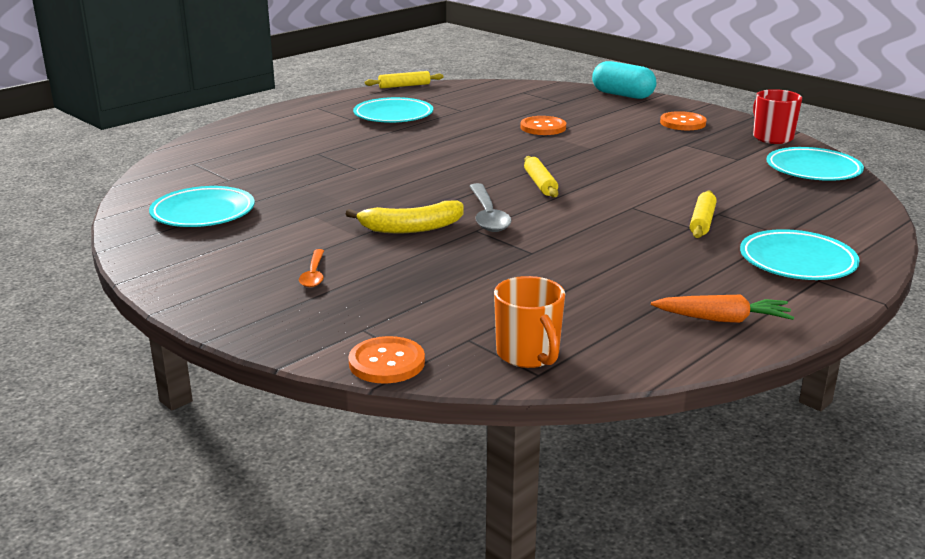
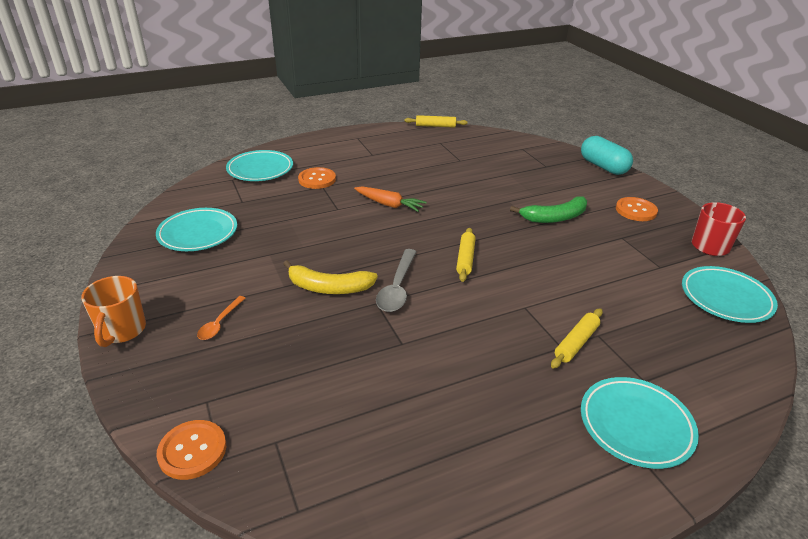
camera: 20 degrees right, 10 degrees up
(393, 115) = (405, 156): turquoise plate -> turquoise plate (260, 169)
(528, 355) = (308, 480): orange mug -> orange mug (122, 331)
(543, 127) = (511, 192): orange button -> orange button (317, 179)
(605, 140) = (554, 217): none -> green banana
(722, 319) = (511, 488): orange carrot -> orange carrot (389, 204)

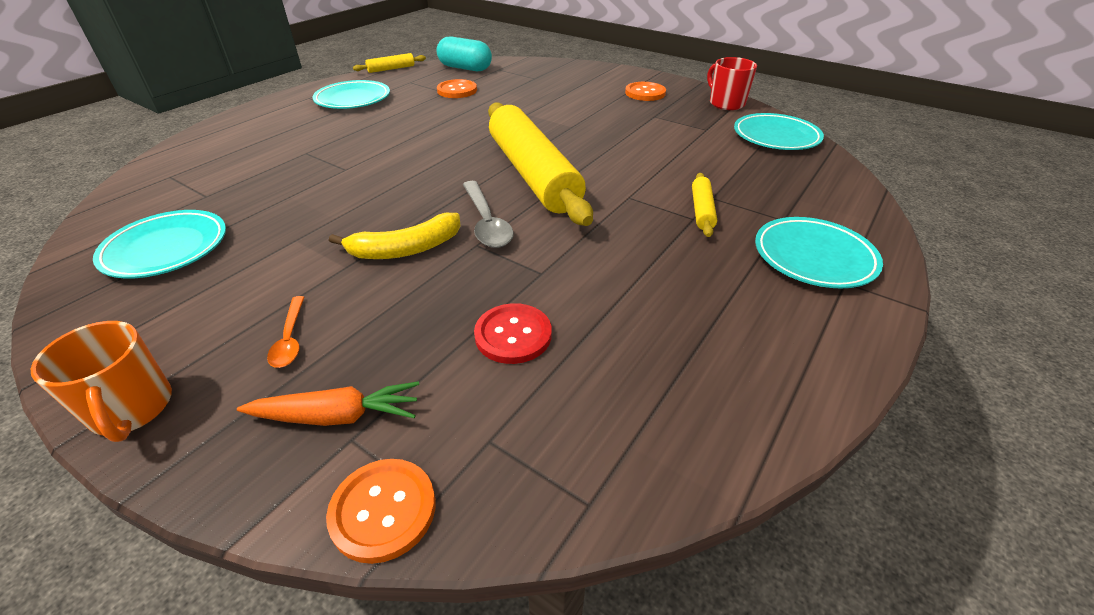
camera: 30 degrees left, 5 degrees up
(260, 169) = (203, 156): turquoise plate -> turquoise plate (353, 99)
(317, 179) = (292, 147): orange button -> orange button (457, 90)
(345, 380) = (513, 335): none -> red button
(389, 204) = (404, 149): orange carrot -> orange carrot (337, 416)
(465, 259) = (532, 174): yellow rolling pin -> yellow rolling pin, size x2.44
(554, 217) = (583, 116): green banana -> none
(603, 167) = (585, 67): turquoise capsule -> turquoise capsule (465, 68)

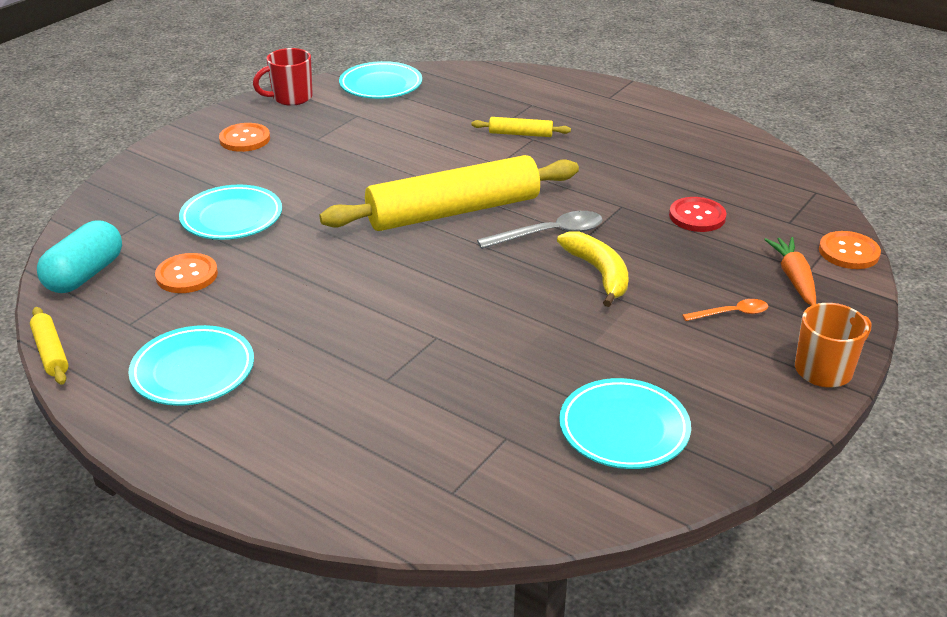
camera: 90 degrees left, 5 degrees down
(813, 257) = (582, 102): turquoise plate -> turquoise plate (232, 218)

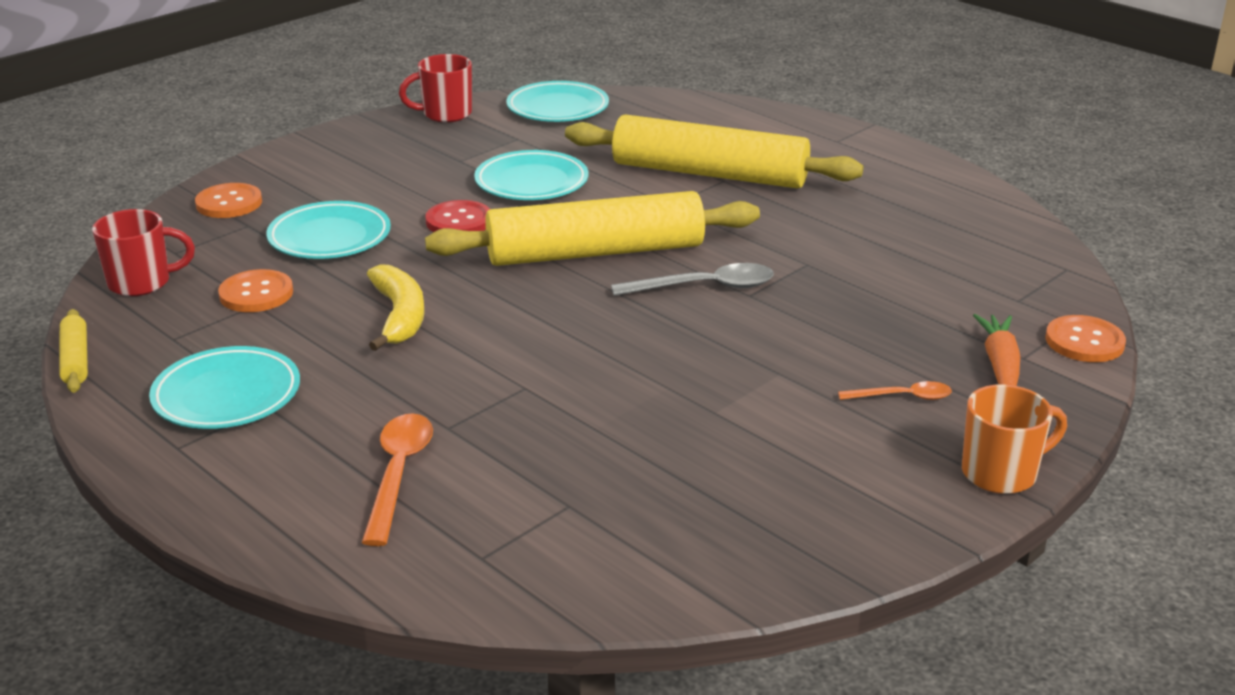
camera: 10 degrees right, 5 degrees down
(85, 275) = (142, 283): turquoise capsule -> red mug
(245, 139) = (375, 154): orange button -> orange button (229, 203)
(360, 426) = (398, 474): none -> orange spoon
(520, 134) = (709, 174): yellow rolling pin -> yellow rolling pin, size x2.44
(599, 273) = (750, 336): yellow banana -> yellow banana (399, 316)
(624, 429) = (717, 512): turquoise plate -> turquoise plate (531, 182)
(697, 216) = (899, 284): red button -> red button (459, 221)

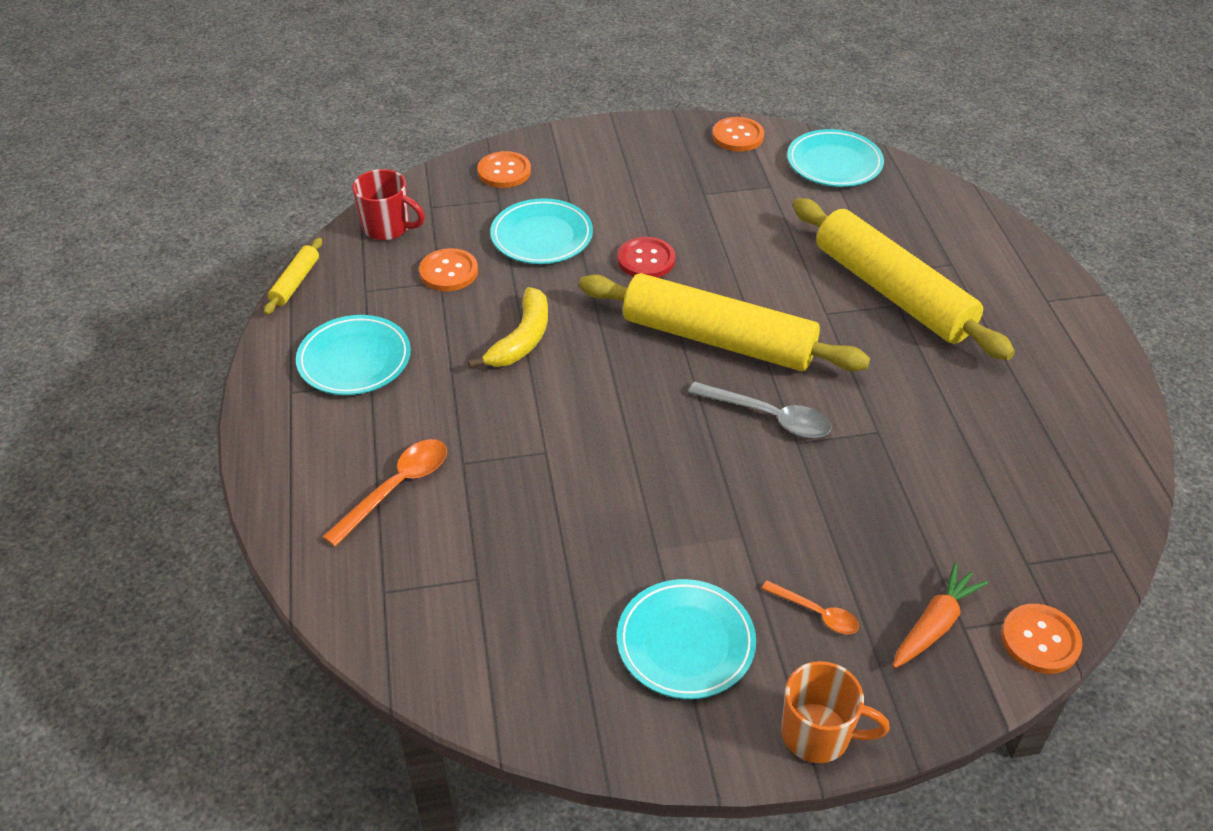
camera: 35 degrees right, 15 degrees up
(445, 114) = (737, 136): red mug -> orange button
(531, 182) = (737, 241): turquoise plate -> turquoise plate (685, 643)

